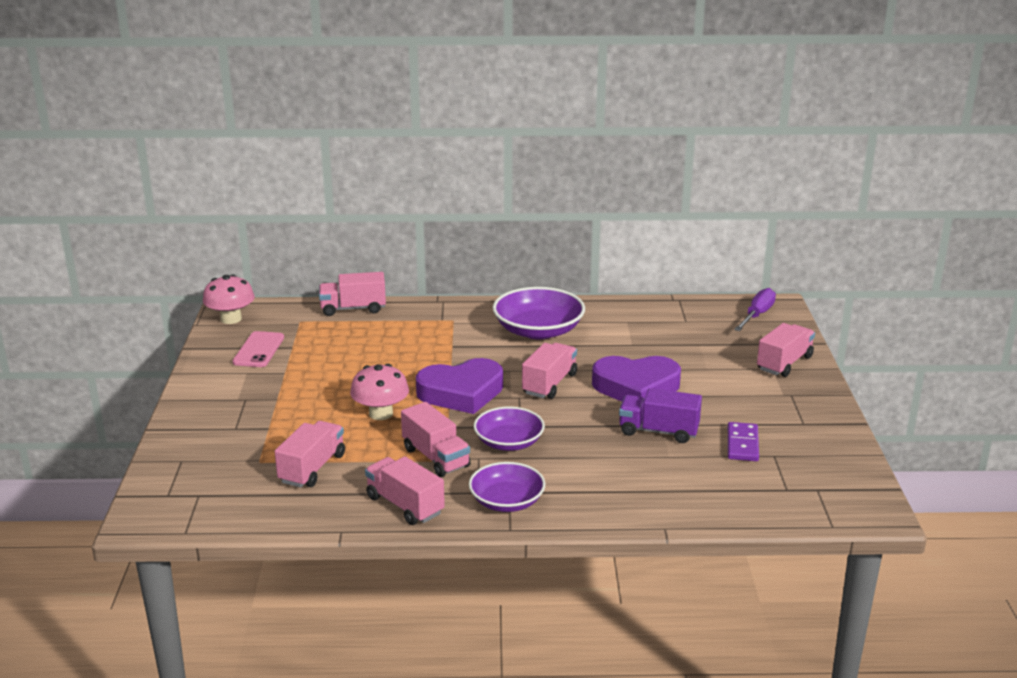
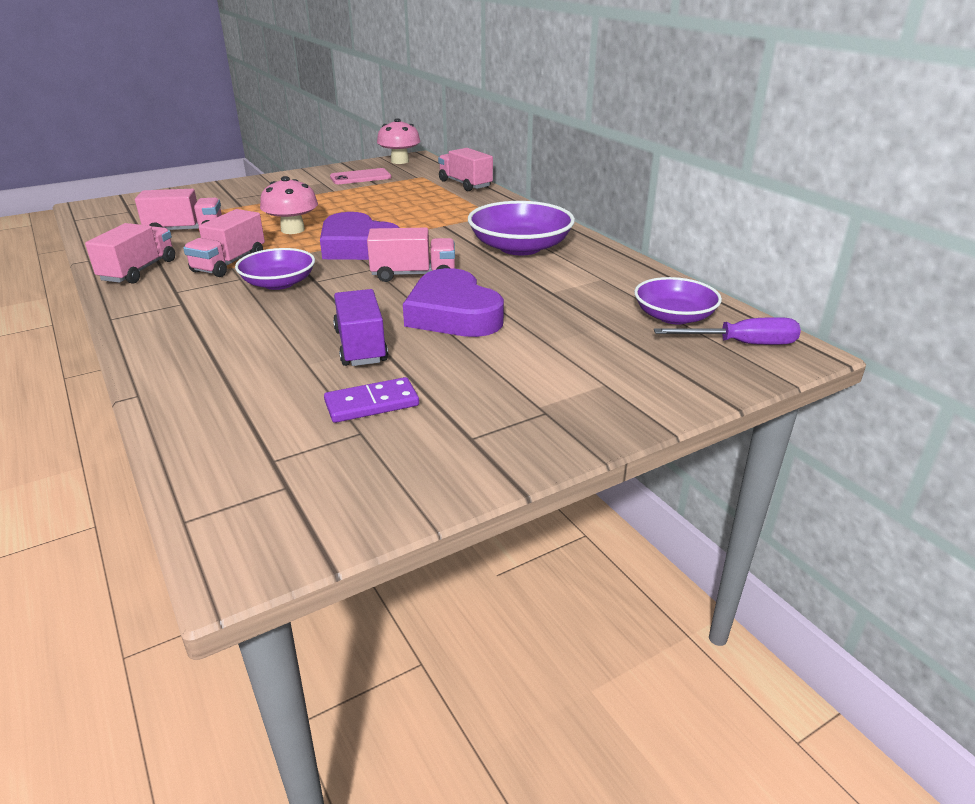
camera: 60 degrees right, 5 degrees up
(507, 501) = (163, 306): purple bowl -> purple bowl (674, 316)
(784, 363) = (631, 389): pink truck -> none

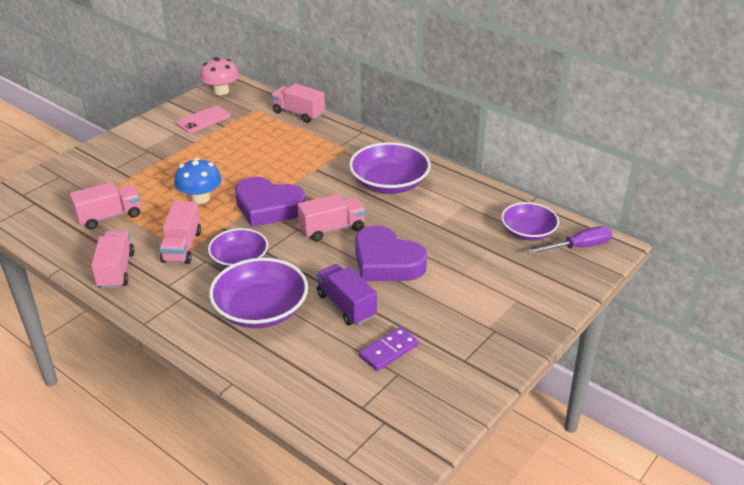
camera: 20 degrees left, 5 degrees up
(253, 331) = (261, 309): none -> purple bowl
(293, 230) = (200, 198): pink mushroom -> blue mushroom

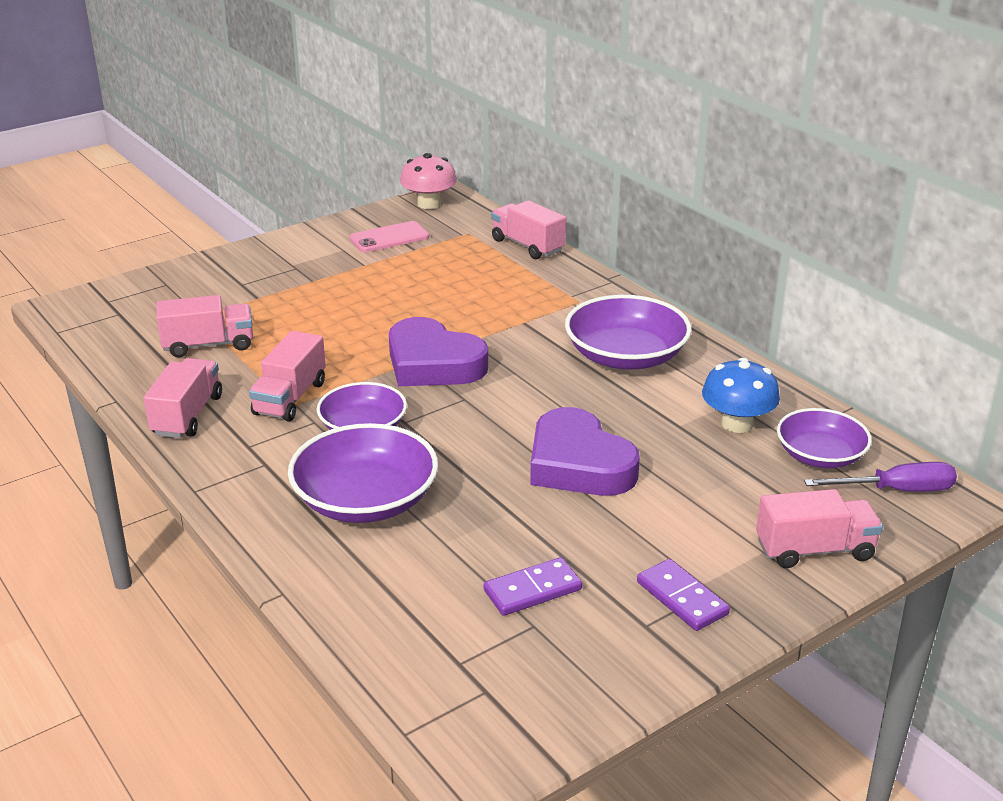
camera: 15 degrees right, 5 degrees down
(200, 198) = (342, 338): blue mushroom -> blue mushroom (737, 424)
(332, 229) = (514, 406): pink truck -> pink truck (814, 550)
(346, 306) = (493, 515): purple truck -> none
(479, 339) = (681, 598): none -> purple domino

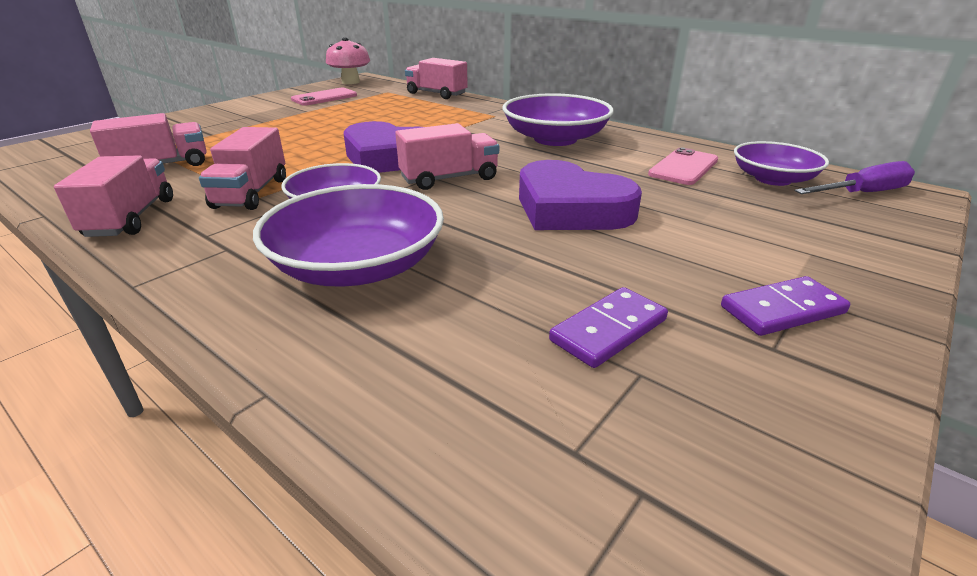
camera: 15 degrees left, 0 degrees up
(681, 598) = (782, 310): purple domino -> purple domino turned 60 degrees counterclockwise
(737, 424) = (683, 167): blue mushroom -> pink phone
(814, 550) = (856, 245): pink truck -> pink truck (449, 178)

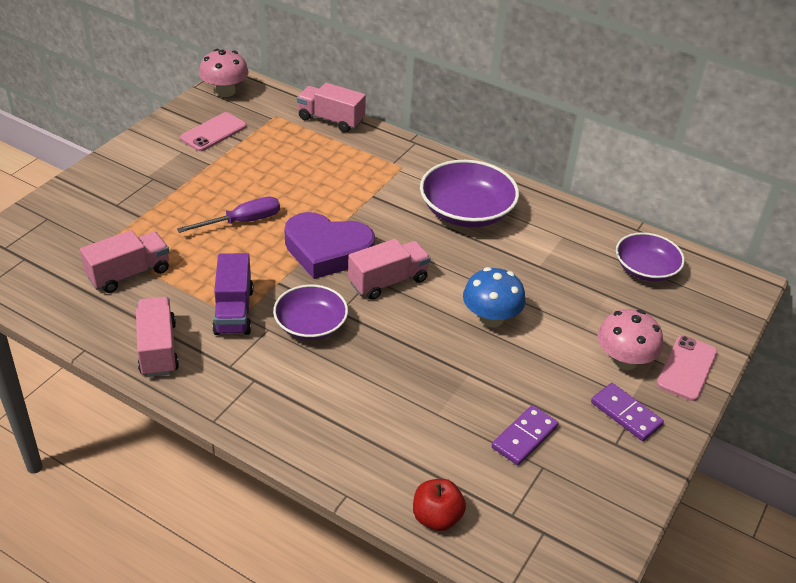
camera: 10 degrees left, 10 degrees up
(251, 193) = (234, 311): pink truck -> purple truck
(358, 266) = (355, 392): purple bowl -> none
(418, 445) = (436, 517): none -> red apple
(570, 208) = (491, 318): purple heart -> blue mushroom
(683, 167) = (577, 255): pink phone -> pink phone (686, 368)
(763, 252) = (624, 360): none -> pink mushroom
(782, 310) = (626, 414): purple domino -> purple domino turned 75 degrees clockwise
(862, 193) = (708, 286): purple screwdriver -> purple screwdriver (242, 222)

